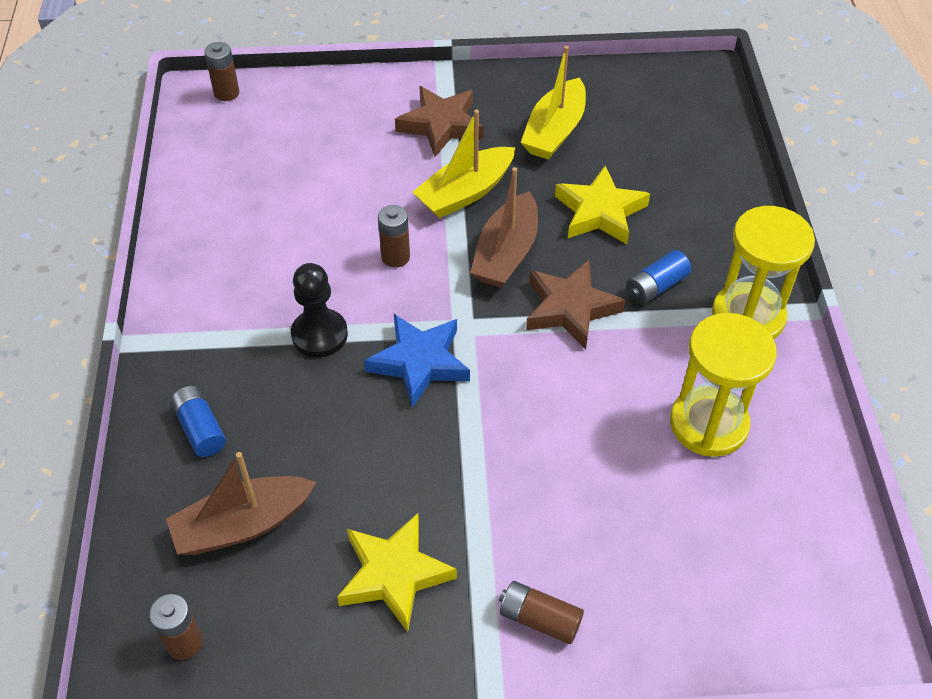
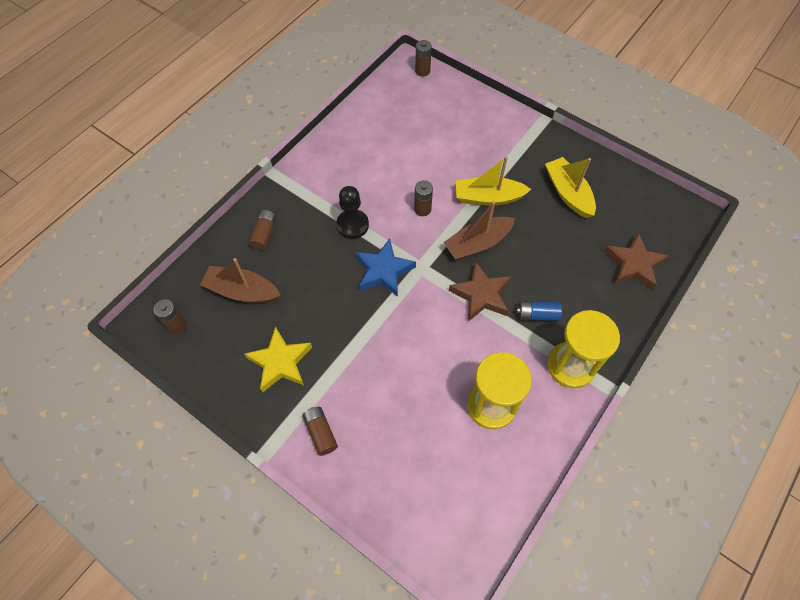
camera: 40 degrees right, 10 degrees up
(200, 429) = (264, 234): blue battery -> brown battery
(441, 125) = (511, 152): brown star -> brown star (634, 265)
(555, 131) = (568, 193): yellow boat -> yellow boat turned 90 degrees clockwise
(600, 212) = (548, 254): yellow star -> none

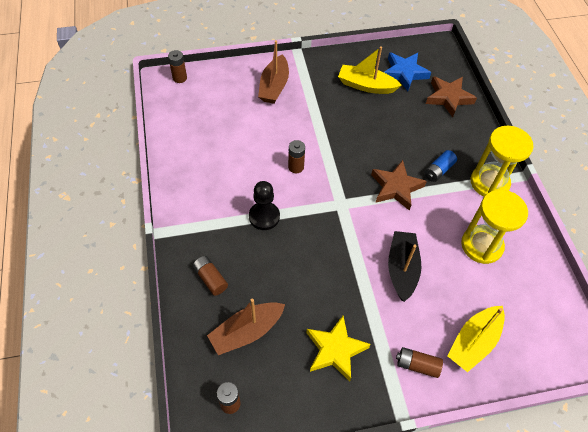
camera: 50 degrees left, 5 degrees down
(383, 271) = (322, 227): blue star -> blue star (404, 73)
(401, 357) = (402, 269): none -> black boat
(477, 244) = (355, 159): brown boat -> brown boat (274, 86)
(488, 198) = (325, 126): yellow boat -> yellow boat (473, 342)

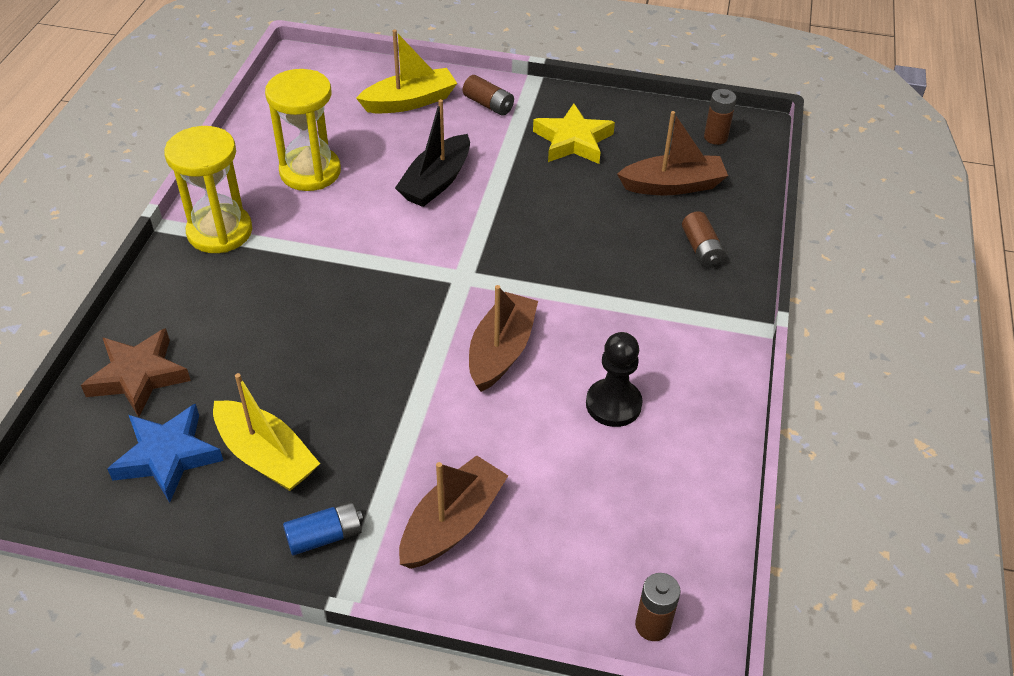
camera: 155 degrees left, 10 degrees down
(264, 216) = (591, 297): black pawn -> black pawn (613, 404)
(296, 167) = (501, 351): brown battery -> brown boat
(396, 187) = (363, 270): brown star -> none
(438, 170) = (277, 271): blue battery -> blue battery (325, 536)

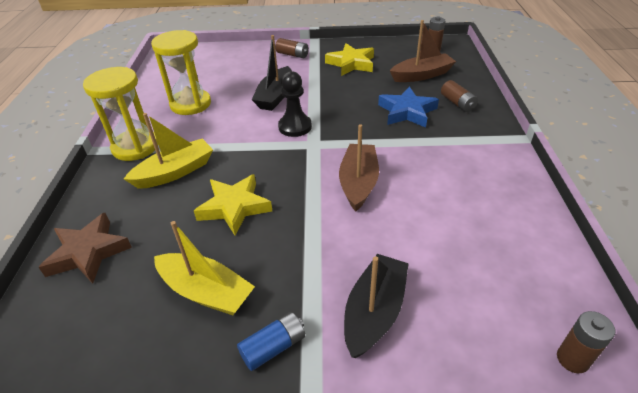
camera: 10 degrees left, 5 degrees down
(167, 456) = (122, 309): blue star -> blue star (407, 112)
(328, 352) = (234, 207): none -> yellow star
(410, 101) = (244, 60): yellow boat -> yellow boat (175, 172)
(452, 523) = (374, 312): brown boat -> black boat
(613, 404) = (452, 201): black pawn -> black pawn (295, 127)

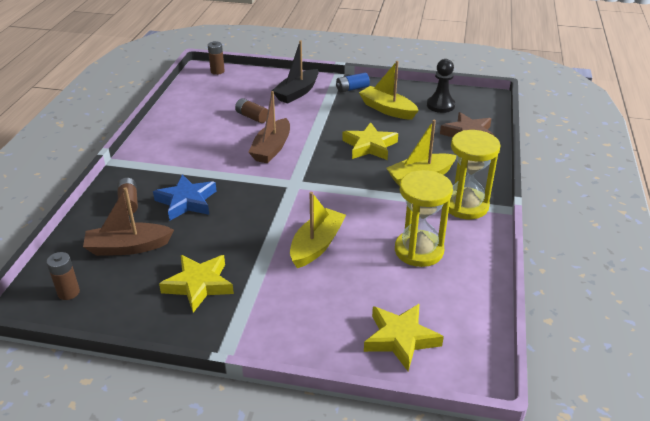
camera: 170 degrees left, 5 degrees down
(211, 58) = (400, 339): none -> yellow star
(275, 96) = (316, 245): black boat -> yellow boat
(292, 55) = (272, 322): brown battery -> brown battery (252, 117)
(295, 127) = (306, 203): black pawn -> black pawn (440, 105)

